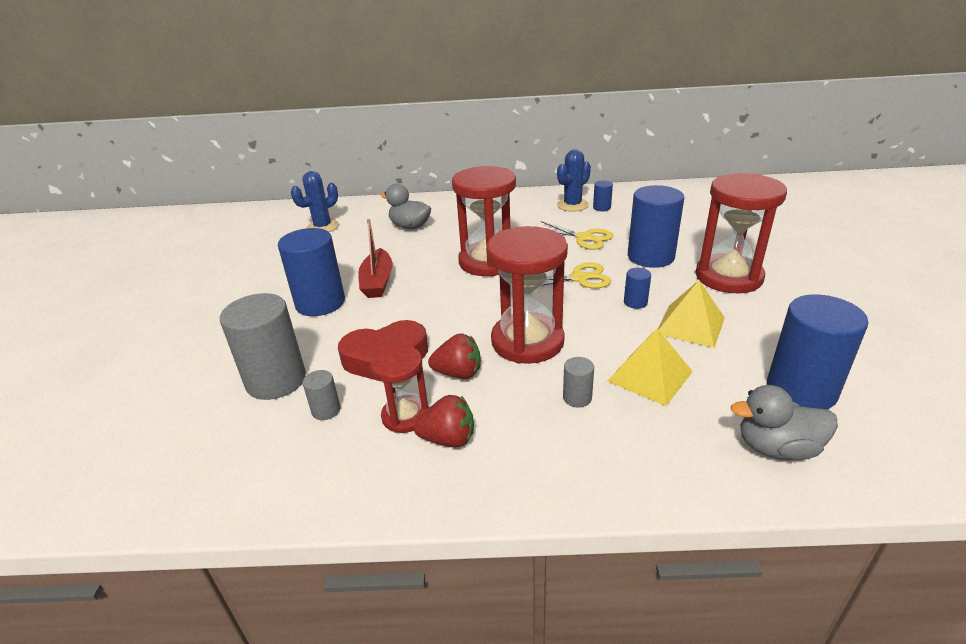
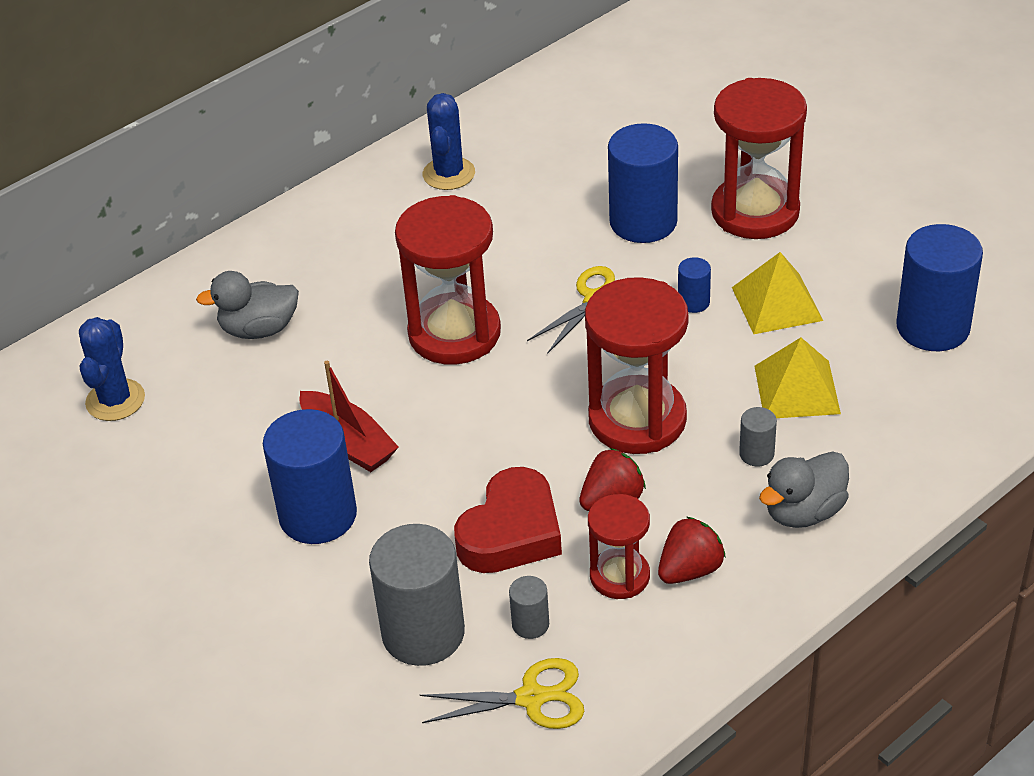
camera: 40 degrees left, 10 degrees up
(584, 238) = (531, 229): yellow scissors -> yellow scissors (532, 698)
(601, 208) = (494, 160): blue cylinder -> none
(776, 448) = (959, 401): grey duck -> grey duck (803, 512)

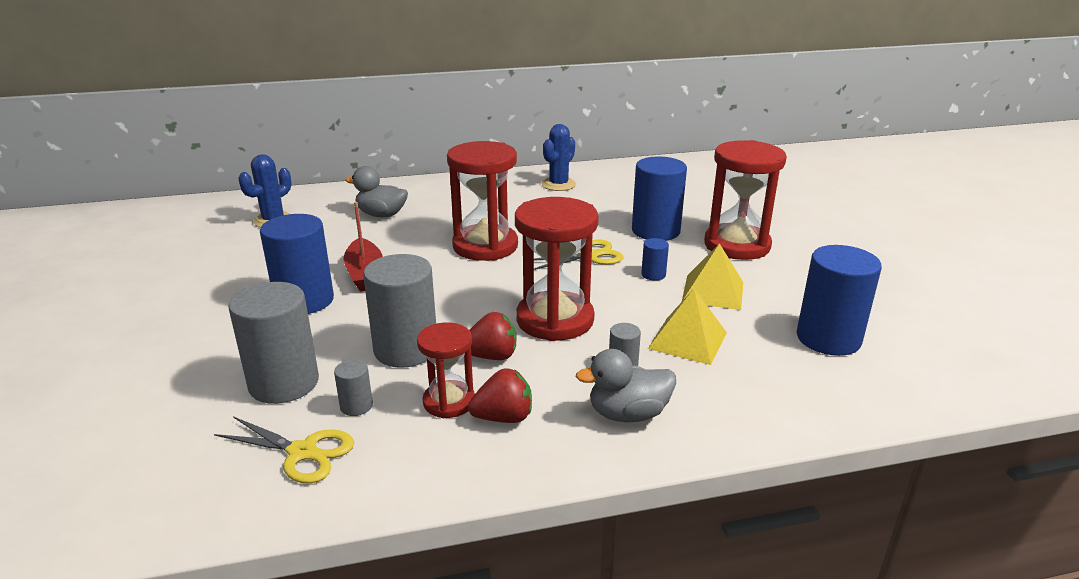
camera: 25 degrees right, 15 degrees down
(511, 532) = (406, 350): red heart -> grey cylinder

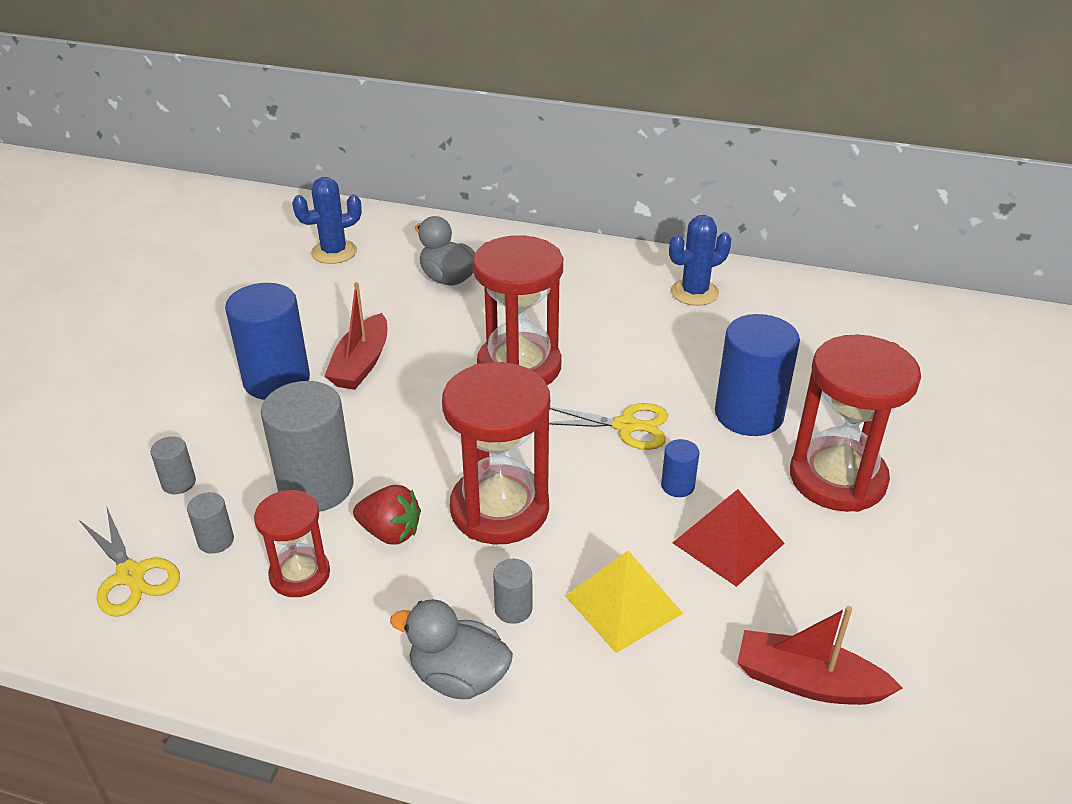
camera: 30 degrees right, 10 degrees up
(284, 383) = (179, 483): grey cylinder -> grey cylinder, size x0.45
(503, 417) = (333, 620): red strawberry -> none
(713, 291) = (728, 542): yellow pyramid -> red pyramid
(828, 339) = (807, 682): blue cylinder -> red boat

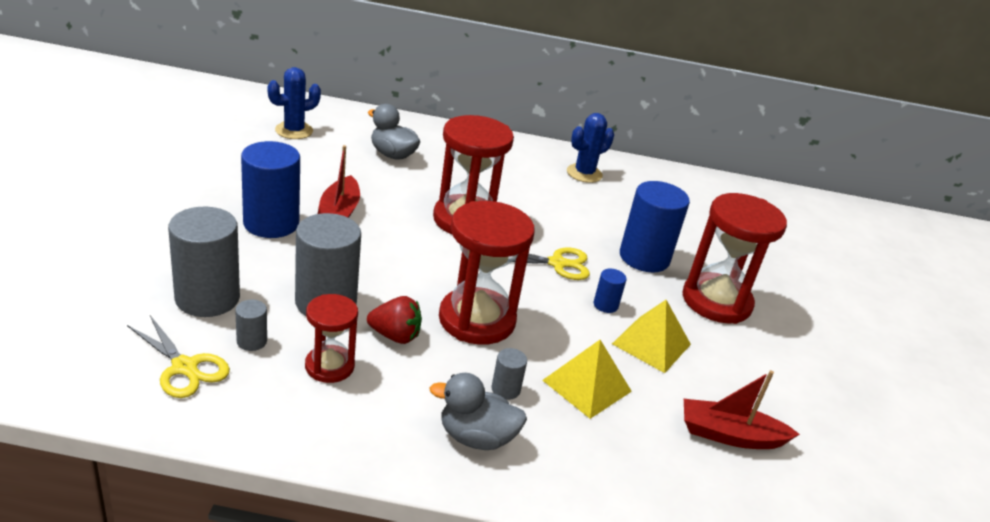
camera: 15 degrees left, 5 degrees down
(179, 483) = (207, 298): grey cylinder -> grey cylinder, size x2.22
(728, 542) = (651, 344): red pyramid -> yellow pyramid

